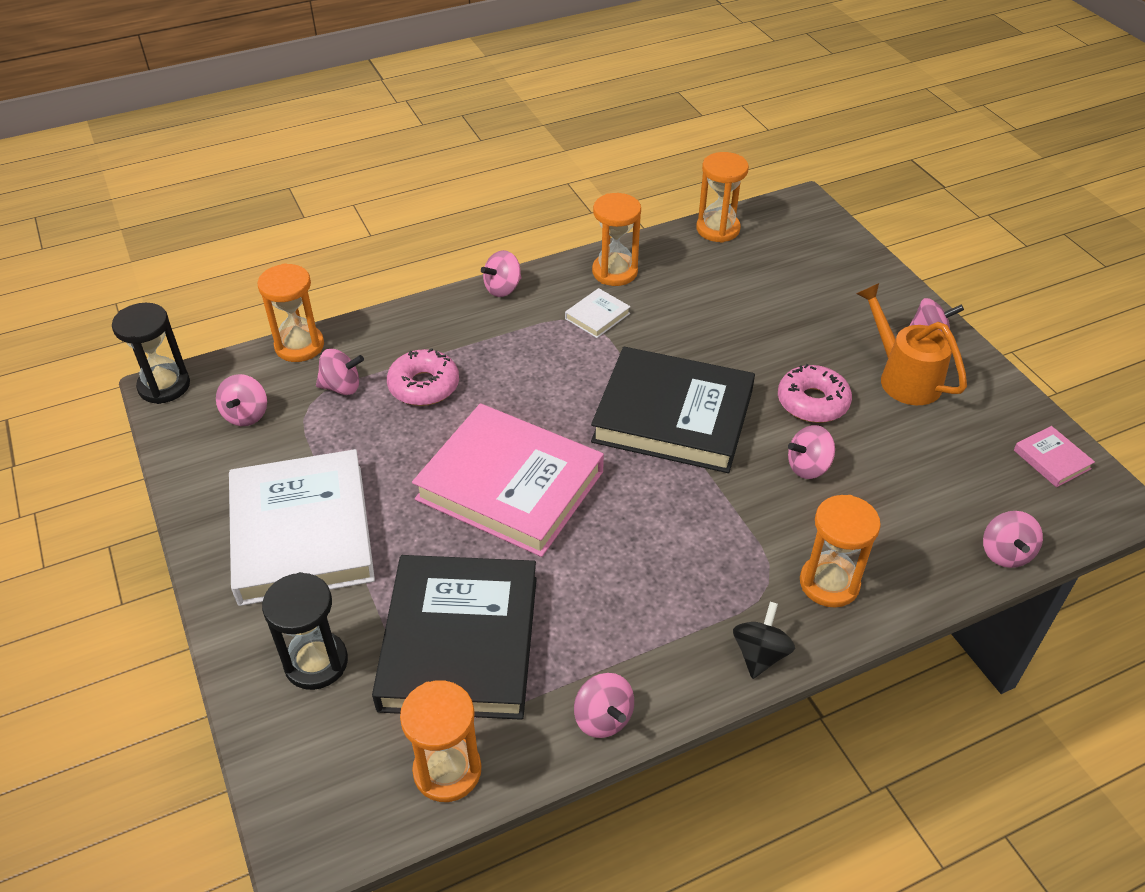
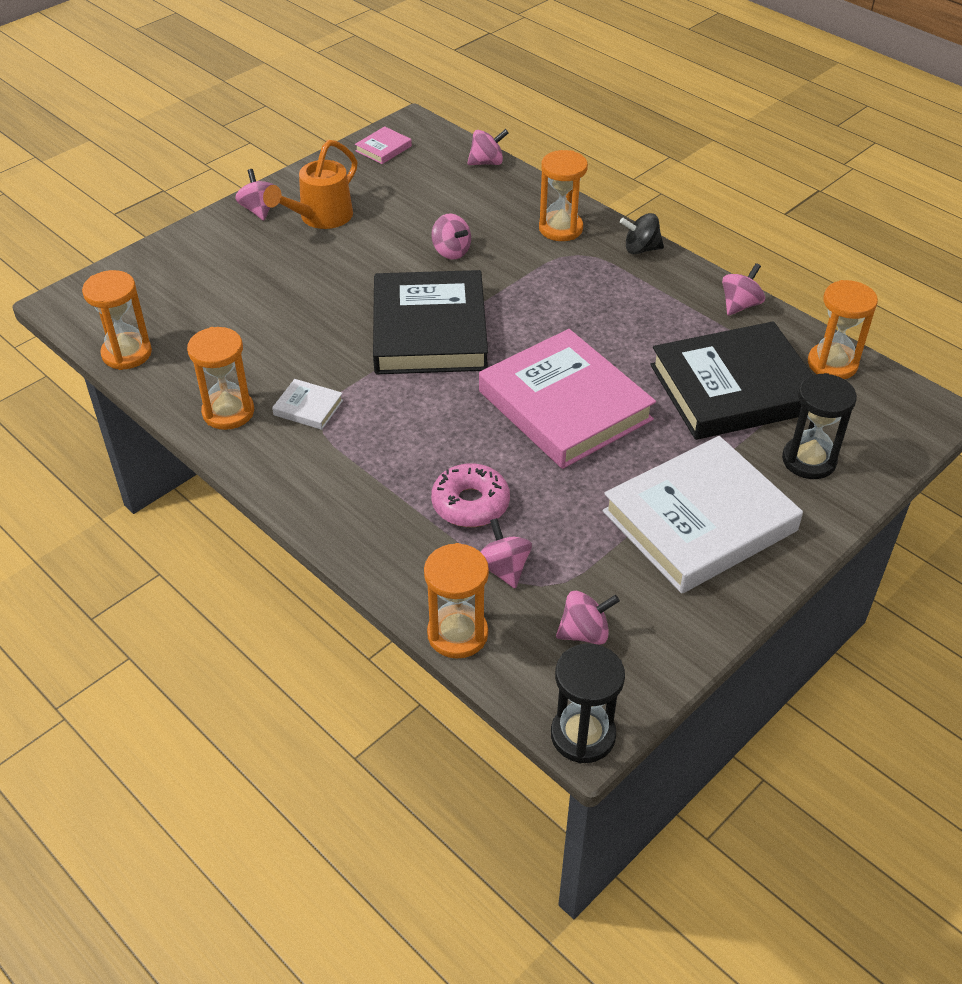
camera: 110 degrees left, 0 degrees up
(503, 288) = (288, 491): pink spinning top -> none
(510, 485) = (564, 405): pink book -> pink book turned 45 degrees counterclockwise
(812, 402) = (374, 259): pink donut -> none

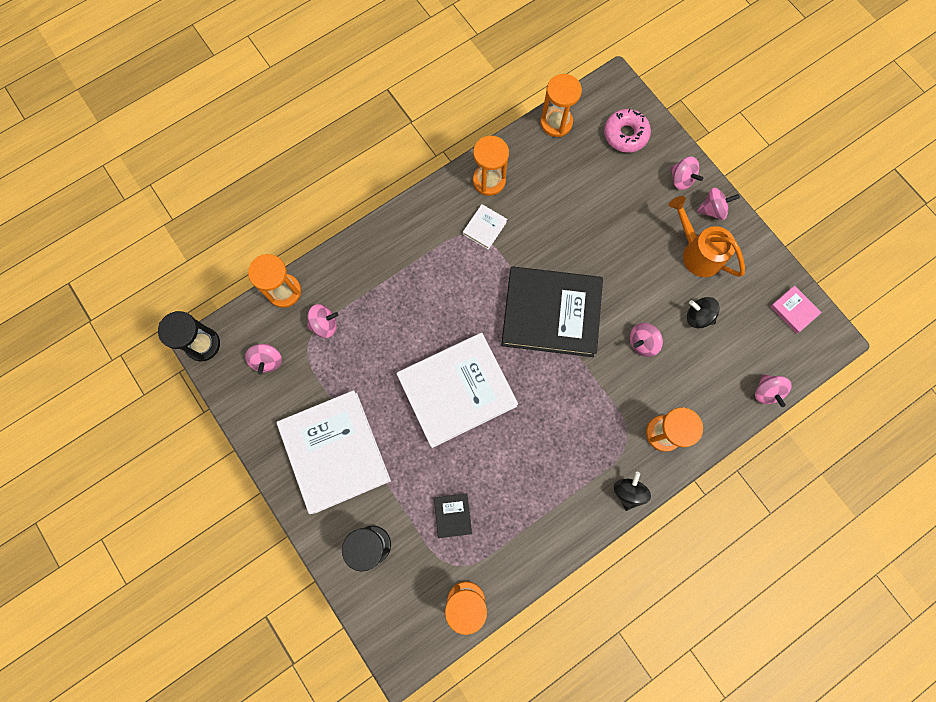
camera: 100 degrees right, 30 degrees up
(406, 212) = (698, 316): none -> black spinning top
(470, 504) = (380, 314): pink donut -> pink donut (625, 135)
(564, 405) = (457, 391): pink book -> white book
(734, 388) = (452, 515): black book -> black book, size x0.40
(740, 305) = (545, 551): pink spinning top -> pink spinning top (681, 179)

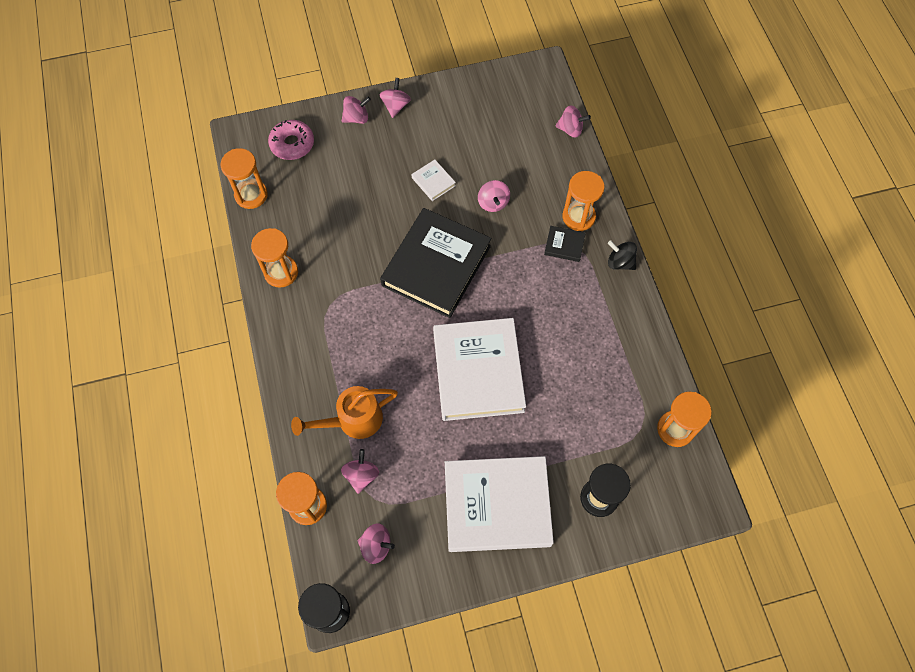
camera: 70 degrees left, 10 degrees down
(452, 515) = (594, 415): black book -> black book (564, 245)
(484, 228) = (327, 292): white book -> white book (433, 182)
(697, 252) = (429, 131): orange watering can -> orange watering can (353, 420)
(698, 316) = (487, 153): black spinning top -> none
(793, 310) = (509, 83): pink book -> none

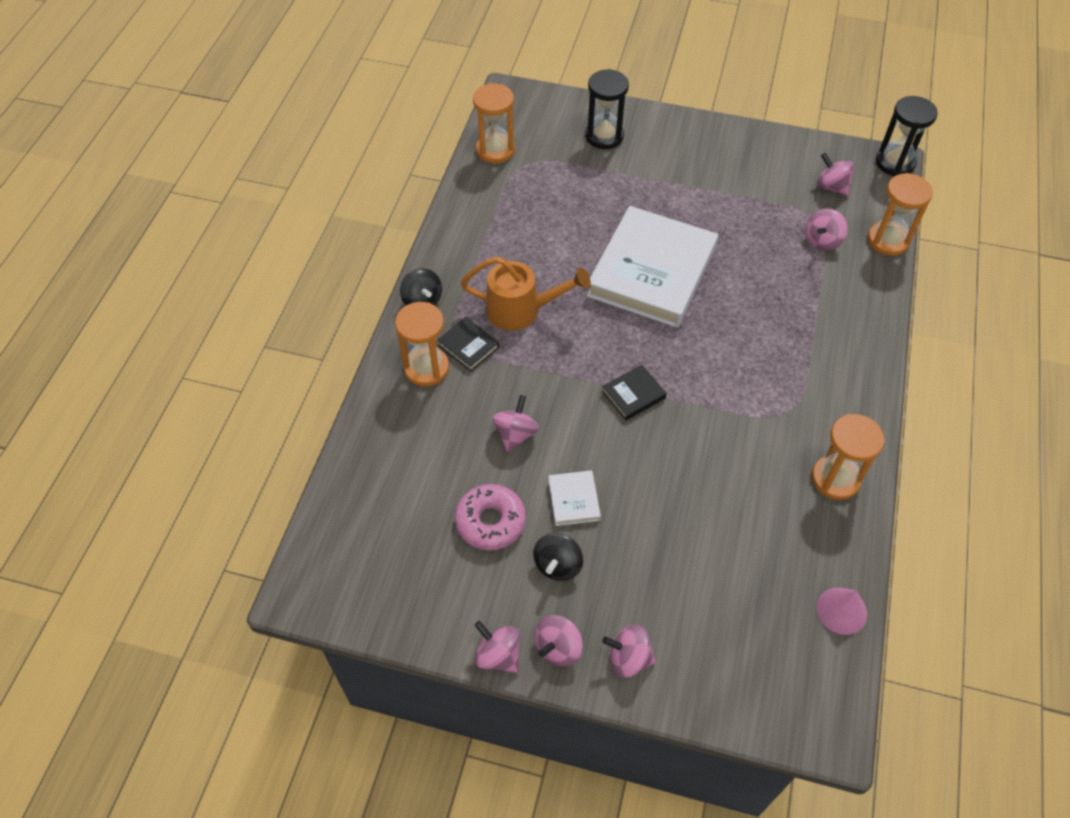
camera: 150 degrees left, 10 degrees down
(251, 195) = (841, 610): orange hourglass -> pink cone
(292, 144) = (748, 665): pink donut -> pink donut (490, 522)
(353, 420) = (810, 288): orange watering can -> orange watering can (521, 310)
(420, 143) = (558, 565): none -> black spinning top
(436, 265) = (633, 395): black book -> black book, size x0.40
(497, 505) = (701, 168): white book -> none
(570, 129) = (344, 479): pink spinning top -> pink spinning top (498, 655)

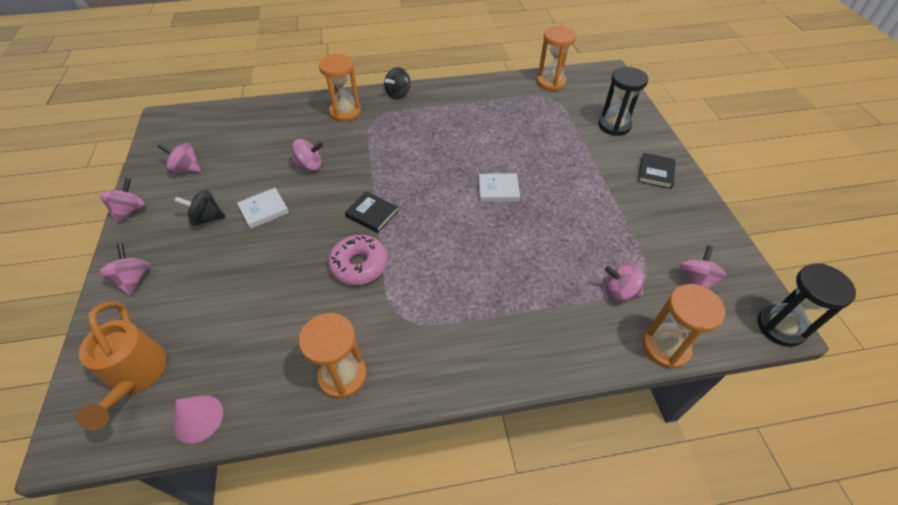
camera: 65 degrees right, 5 degrees down
(468, 346) = (372, 123): black book -> black book (655, 173)
(490, 522) = (234, 176): pink donut -> pink donut (359, 265)
(521, 310) = (417, 136): orange watering can -> orange watering can (136, 376)
(558, 648) = (139, 239): pink spinning top -> pink spinning top (186, 169)
(652, 272) = (498, 190): white book -> white book, size x0.40

